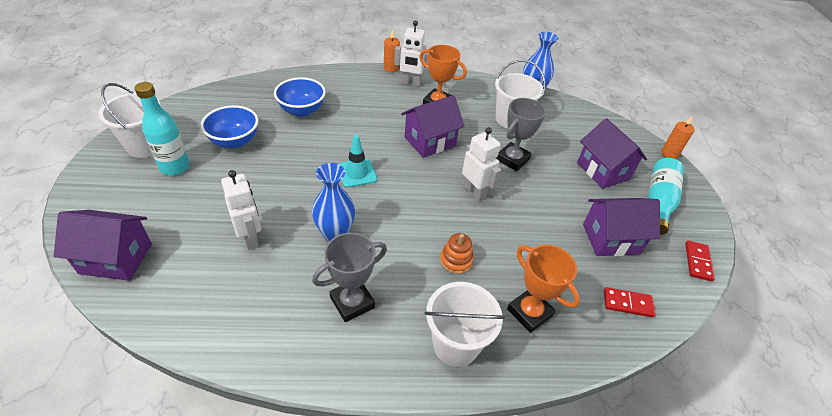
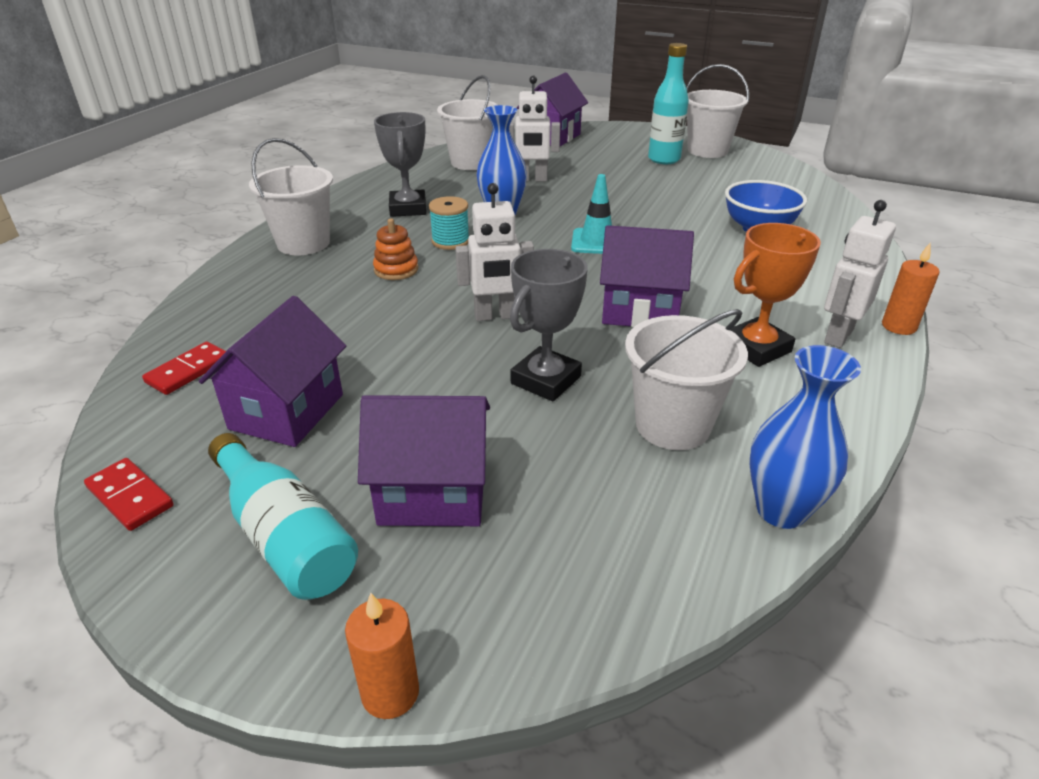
camera: 120 degrees right, 10 degrees down
(216, 300) = (471, 162): none -> white bucket
(234, 141) = (699, 186): blue bowl -> none
(397, 248) = (450, 241): none -> turquoise spool
(430, 141) = (640, 310): purple house -> purple house turned 75 degrees counterclockwise
(512, 159) = (546, 380): grey trophy -> grey trophy turned 60 degrees clockwise
(529, 312) = (278, 293): orange trophy -> none

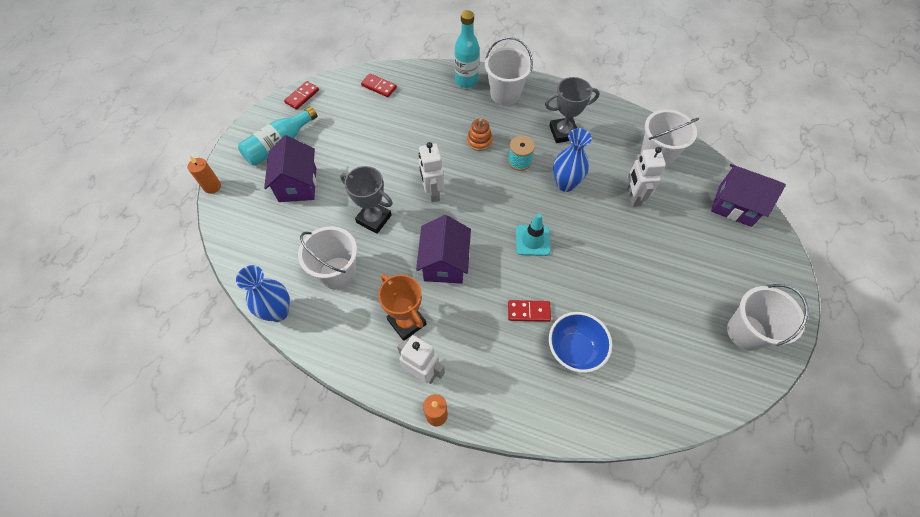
camera: 85 degrees right, 25 degrees up
(287, 411) = (350, 127): purple house -> none
(664, 159) = (709, 292): turquoise bottle -> turquoise bottle (466, 81)
(711, 252) = (529, 311): none -> red domino

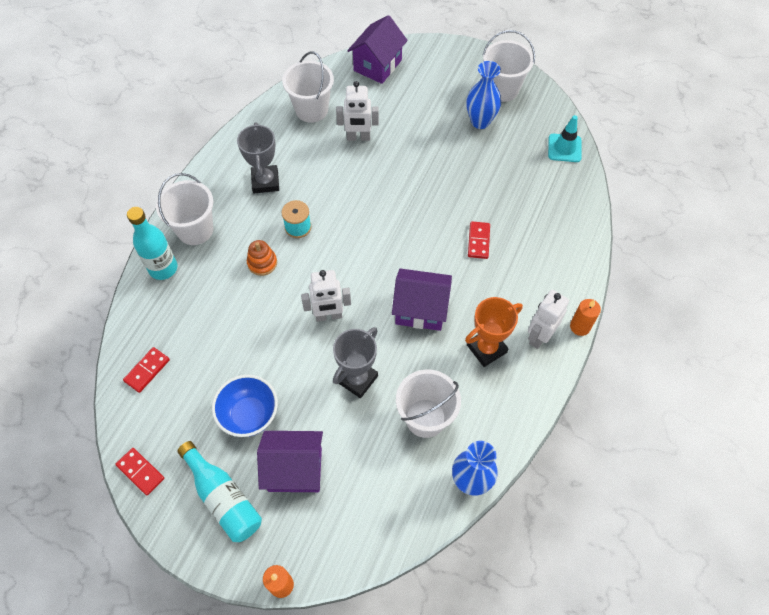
camera: 85 degrees left, 0 degrees up
(532, 240) = (400, 228): turquoise traffic cone -> turquoise traffic cone (564, 148)
(565, 184) = (334, 190): blue vase -> blue vase (480, 121)
(574, 350) = (517, 211): blue bowl -> blue bowl (249, 415)

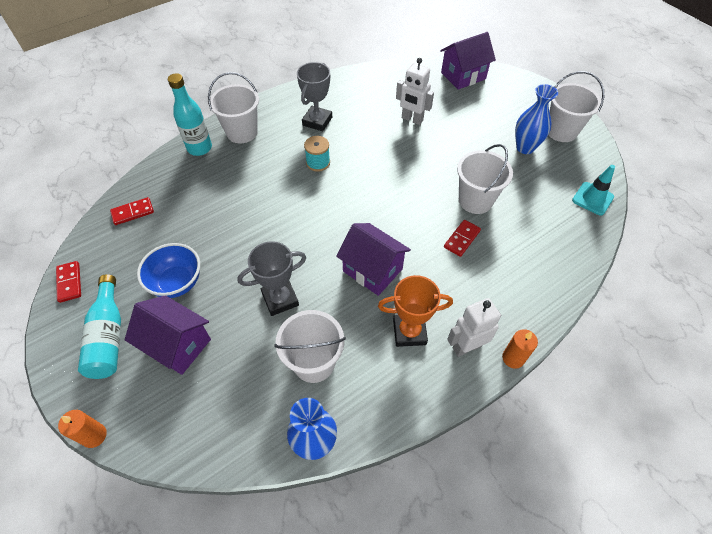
camera: 30 degrees right, 5 degrees down
(262, 263) = (272, 176): orange stacking toy -> none
(311, 110) = (388, 87): white bucket -> white bucket (475, 200)
(328, 316) = (293, 238): white robot -> none

